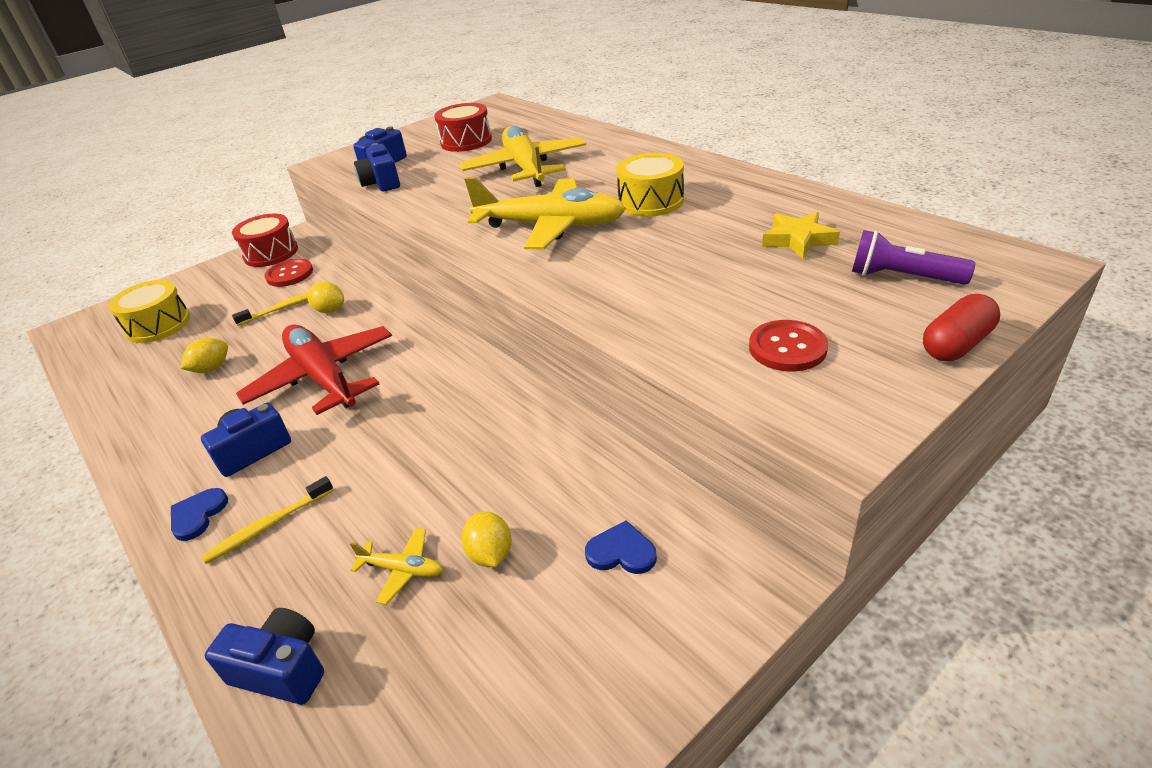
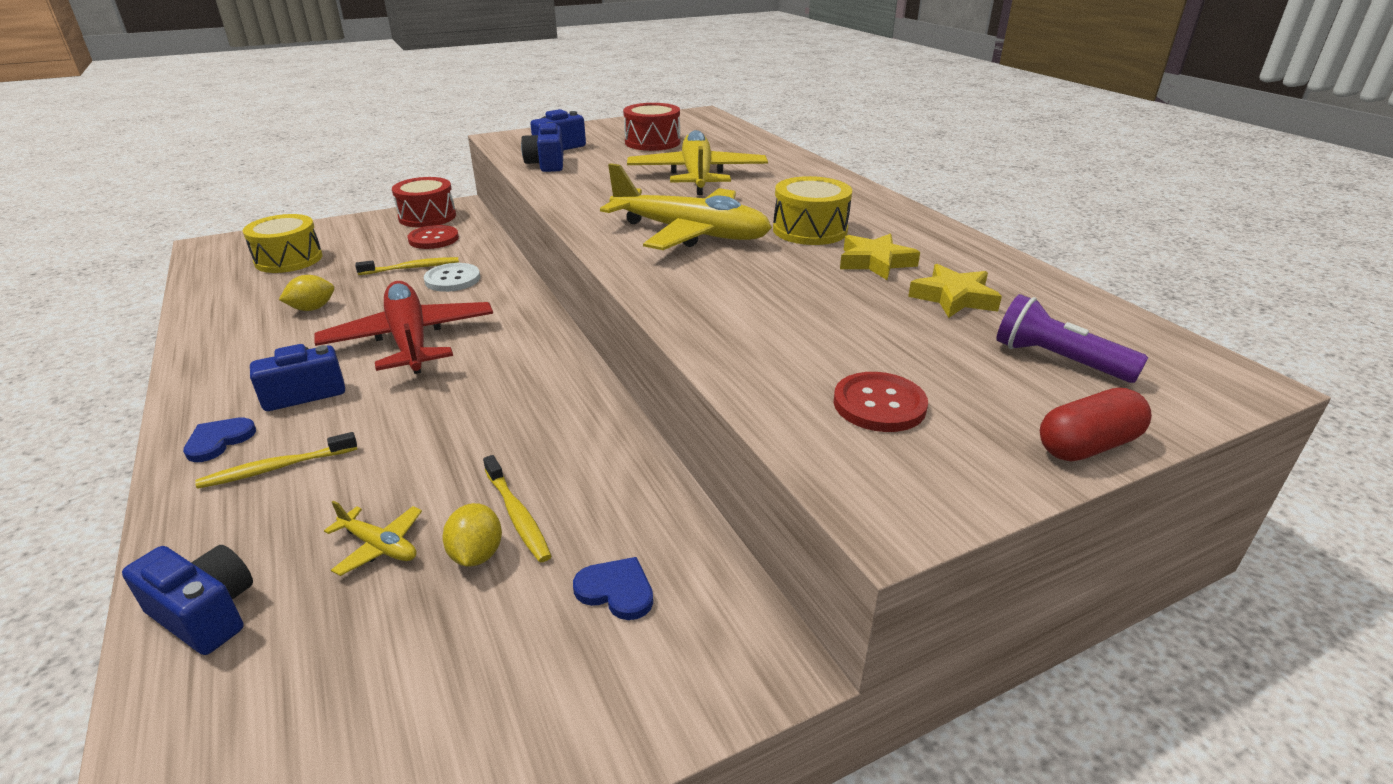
camera: 10 degrees right, 5 degrees down
(330, 310) = (452, 279): yellow lemon -> white button
(507, 511) = (517, 515): none -> yellow toothbrush
(720, 220) = (875, 262): none -> yellow star

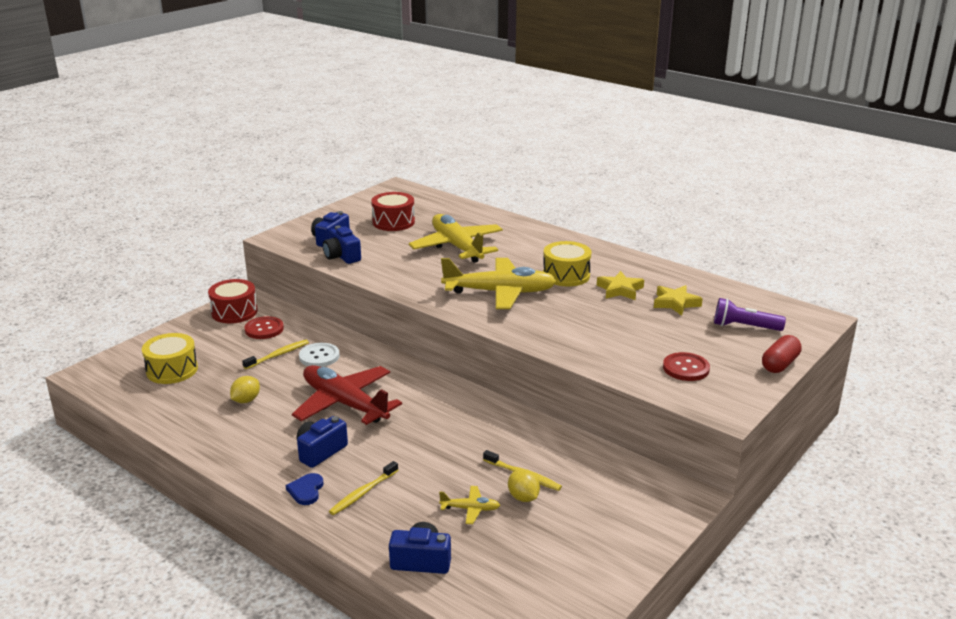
camera: 25 degrees left, 5 degrees down
(616, 590) = (604, 491): blue heart -> none

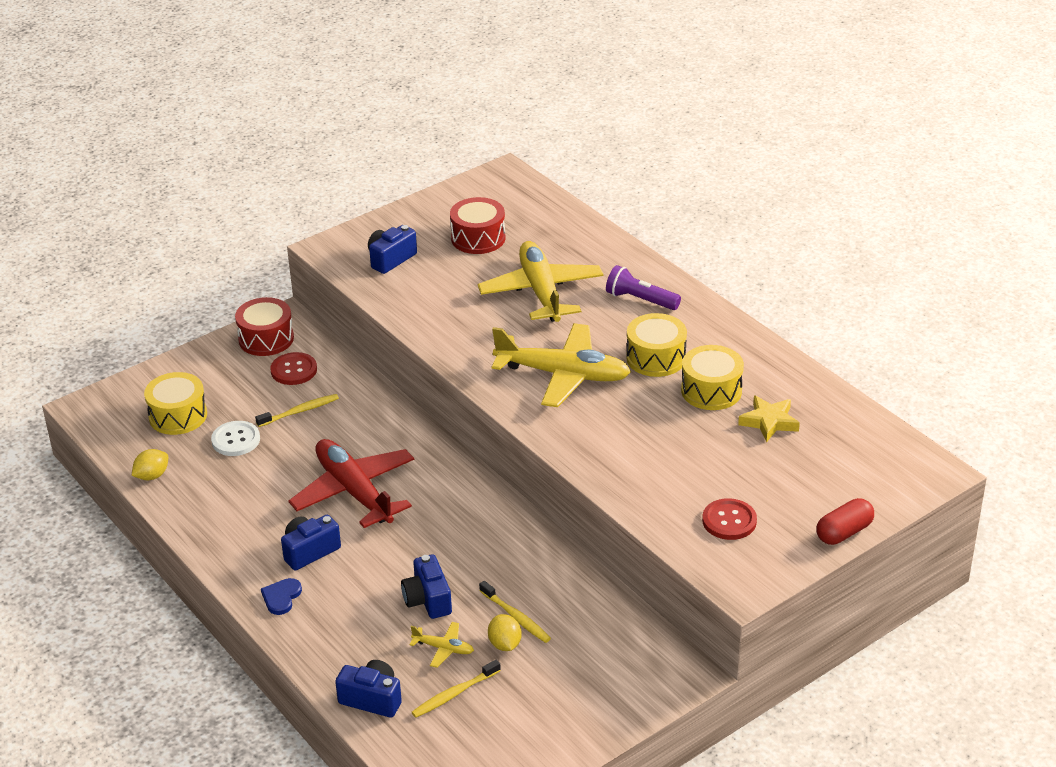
camera: 15 degrees right, 10 degrees up
(246, 400) = (248, 470): yellow lemon -> yellow lemon (152, 476)
(319, 356) = (345, 420): white button -> white button (236, 440)
(342, 256) = (396, 290): blue camera -> blue camera (427, 600)
(363, 493) = (338, 610): yellow toothbrush -> yellow toothbrush (454, 694)
(620, 290) = (711, 391): yellow star -> yellow drum
(744, 327) = (833, 471): purple flashlight -> purple flashlight (640, 300)

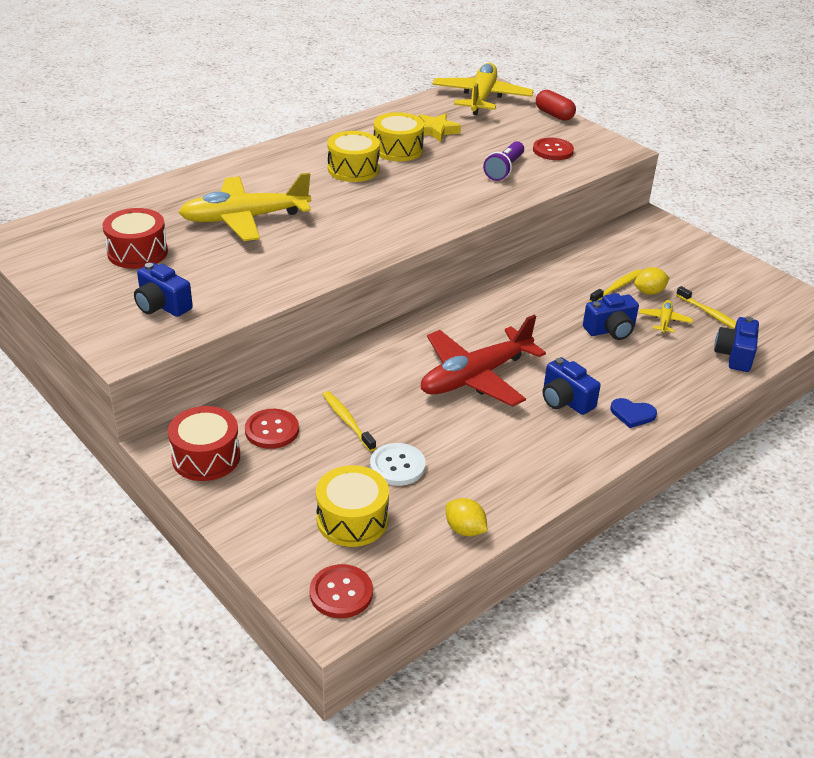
camera: 95 degrees left, 0 degrees up
(104, 411) = (341, 593): none -> red button
(563, 375) = (376, 210): yellow plane -> yellow plane (481, 98)
(640, 300) = (266, 173): purple flashlight -> purple flashlight (504, 169)

